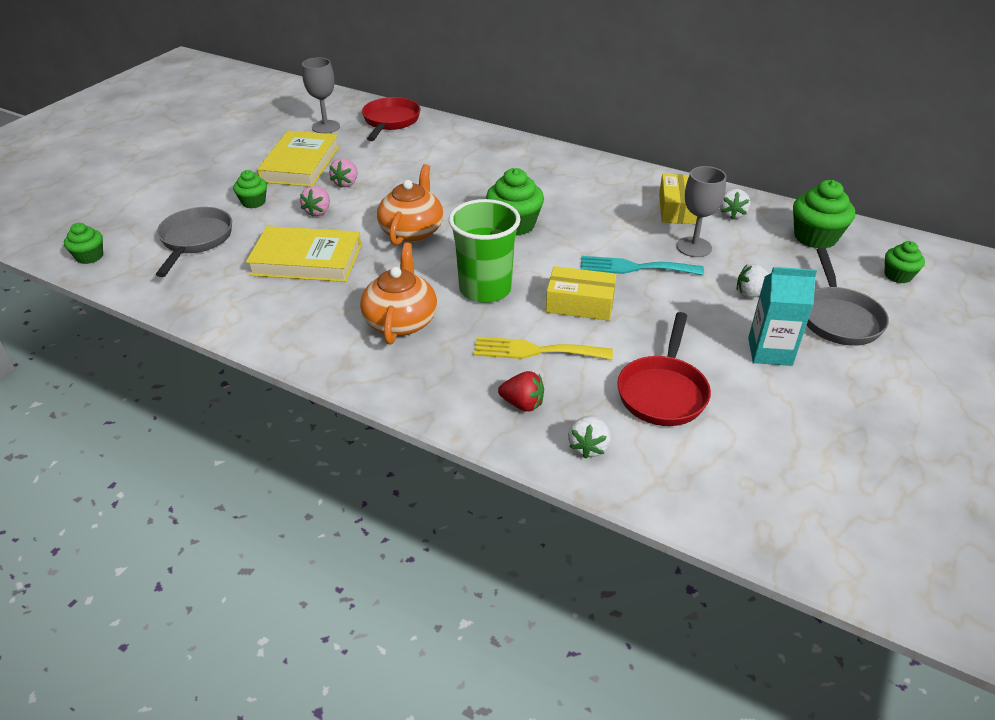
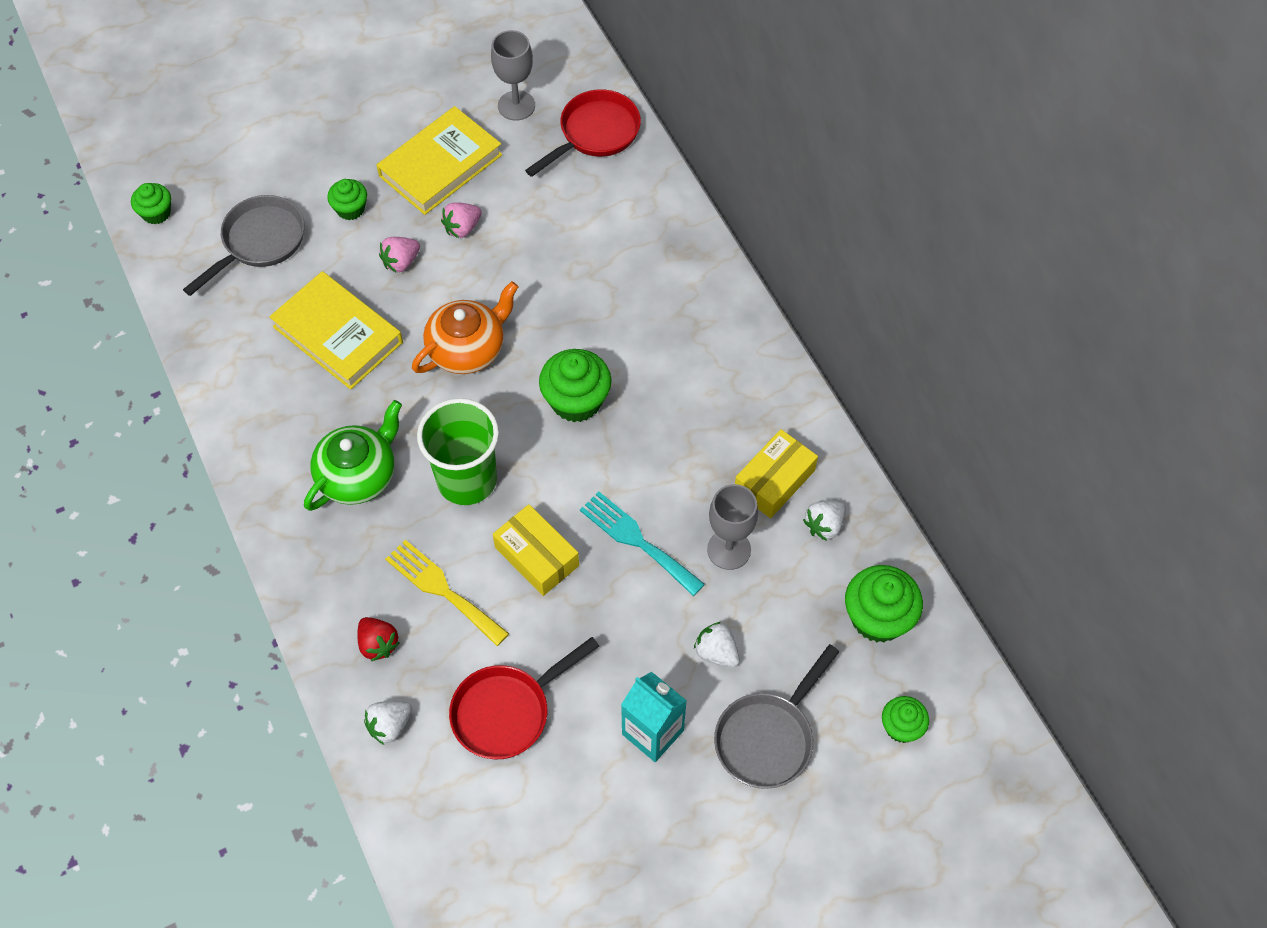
camera: 35 degrees right, 20 degrees up
(401, 321) = (358, 475): orange teapot -> green teapot

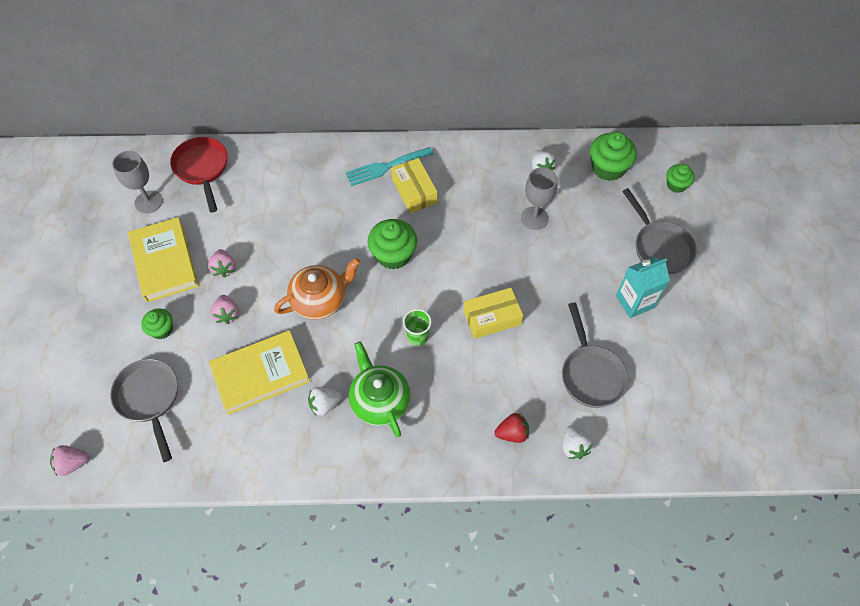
camera: 65 degrees left, 0 degrees up
(156, 213) = (73, 463): green cupcake -> pink strawberry
(442, 589) = (490, 380): yellow fork -> none
(467, 480) = (417, 336): green cup -> green cup, size x0.50
(468, 349) = (320, 300): orange teapot -> orange teapot turned 75 degrees clockwise
(507, 711) = (590, 374): red pan -> grey pan
(637, 540) = (506, 261): turquoise fork -> turquoise fork (385, 167)
(716, 652) = (597, 250): white strawberry -> white strawberry (324, 404)
(774, 480) = (501, 179): yellow box -> yellow box (414, 191)

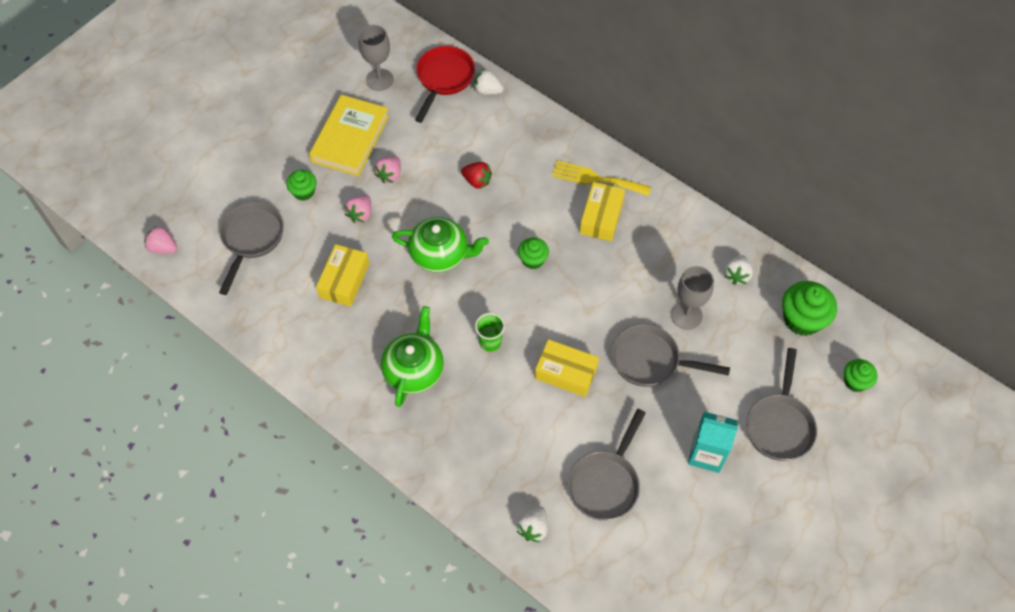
camera: 40 degrees right, 0 degrees up
(261, 374) = (344, 280): yellow book -> yellow box
(320, 300) = (440, 254): orange teapot -> green teapot
(324, 404) = (370, 340): white strawberry -> white strawberry (487, 91)
(385, 167) = (596, 179): turquoise fork -> yellow fork
(393, 255) = (533, 260): green cupcake -> green cupcake, size x0.59
(512, 433) = (493, 477): red strawberry -> red strawberry (477, 181)
(540, 266) = (650, 361): none -> grey pan

